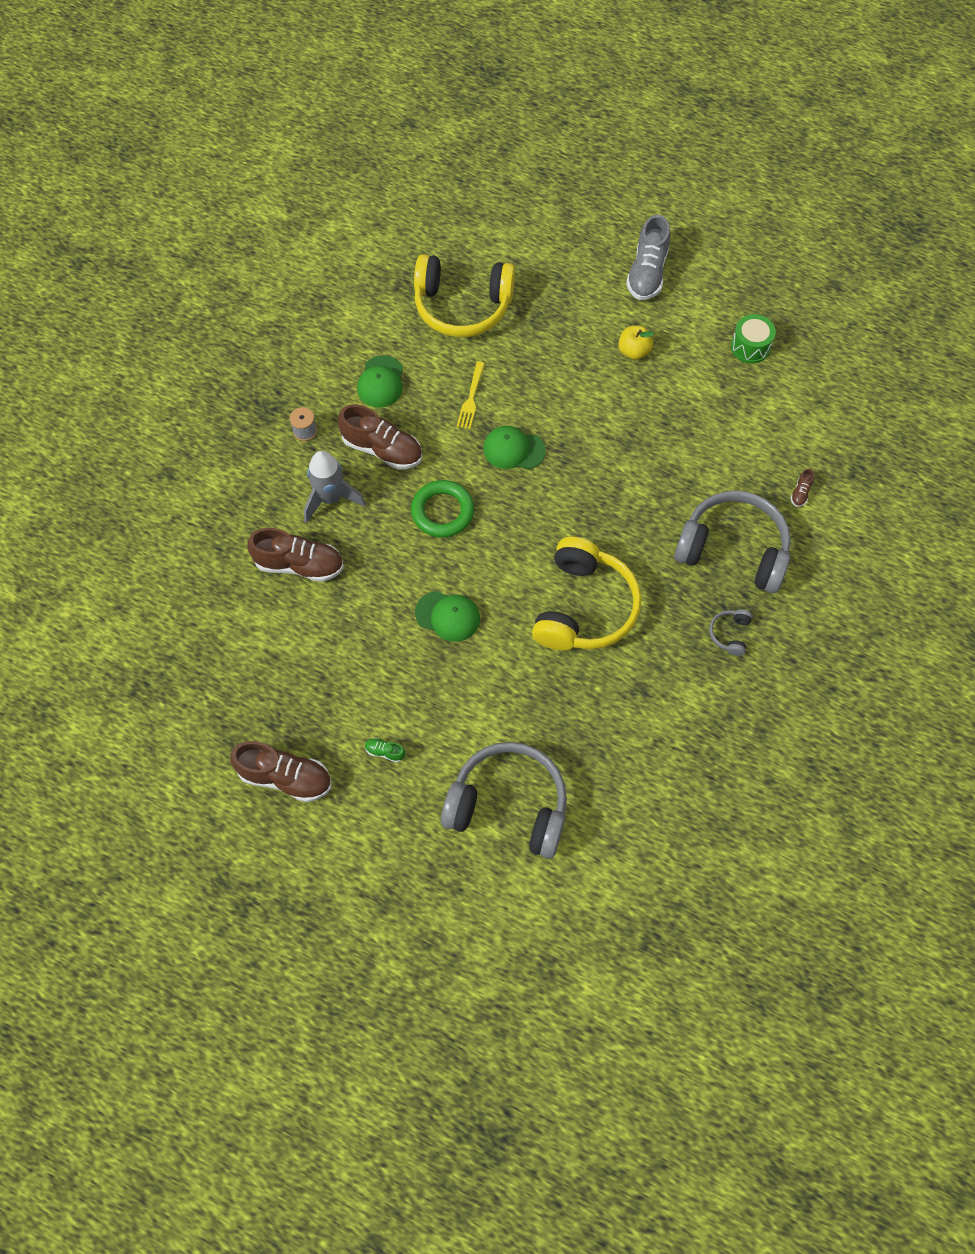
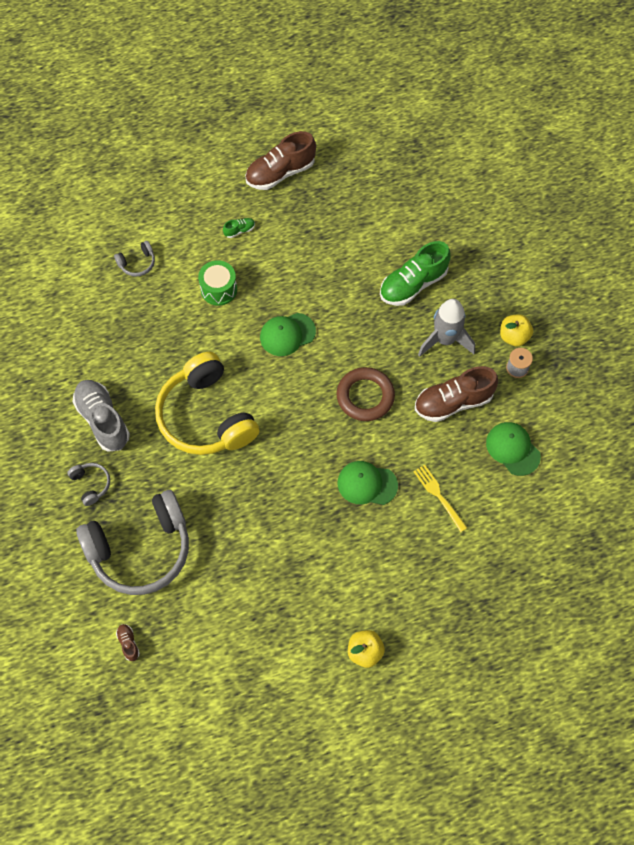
camera: 135 degrees right, 0 degrees up
(277, 454) = (513, 336): none -> yellow apple
(299, 564) = (413, 284): brown shoe -> green shoe
(442, 511) = (365, 396): green ring -> brown ring
(462, 306) = (530, 566): yellow headphones -> none
(508, 805) = (137, 263): grey headphones -> grey headphones, size x0.41
(513, 450) = (367, 484): green cap -> green cap turned 135 degrees counterclockwise
(647, 273) = (428, 742): grey shoe -> grey shoe (103, 420)
(750, 347) = (279, 747): green drum -> green drum (219, 289)

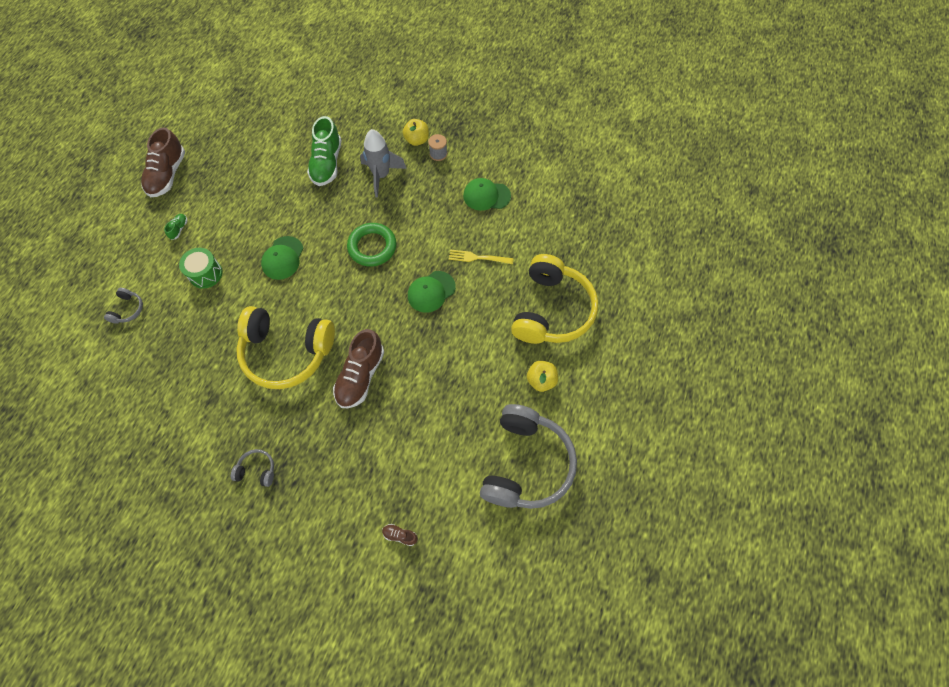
camera: 50 degrees left, 0 degrees up
(103, 420) = (217, 424): grey shoe -> none
(141, 549) = (339, 472): grey headphones -> grey headphones (526, 464)
(365, 396) = (372, 247): brown ring -> green ring
(445, 606) = (552, 310): none -> yellow headphones
(453, 402) = (425, 203): brown shoe -> brown shoe (360, 376)

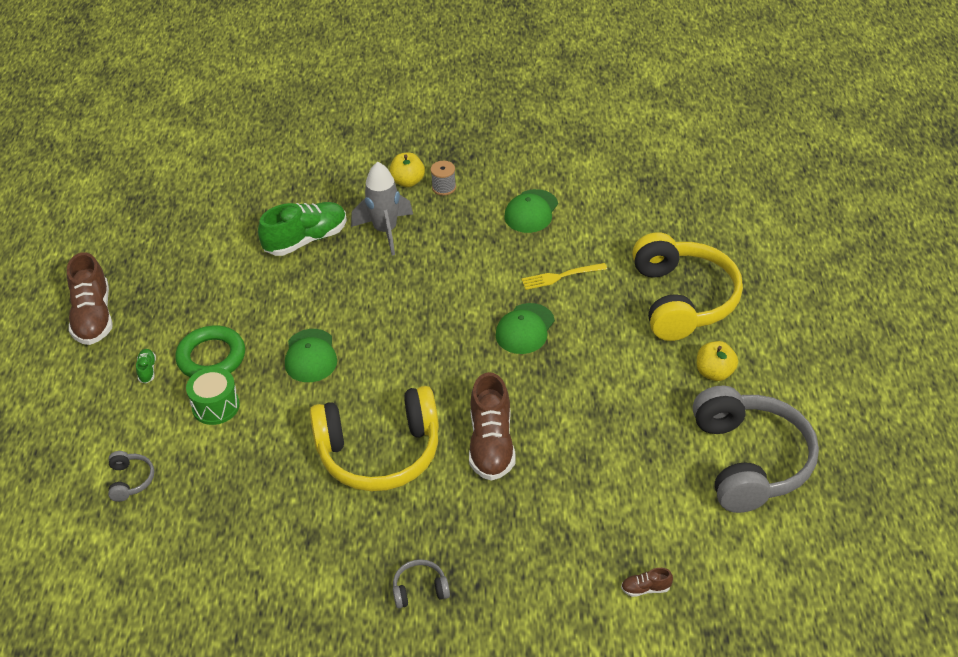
camera: 20 degrees left, 20 degrees down
(327, 163) = (306, 240): green shoe -> green shoe turned 105 degrees counterclockwise
(372, 247) = (421, 307): green ring -> green ring (211, 357)
(486, 196) = (531, 211): green cap -> green cap turned 45 degrees counterclockwise

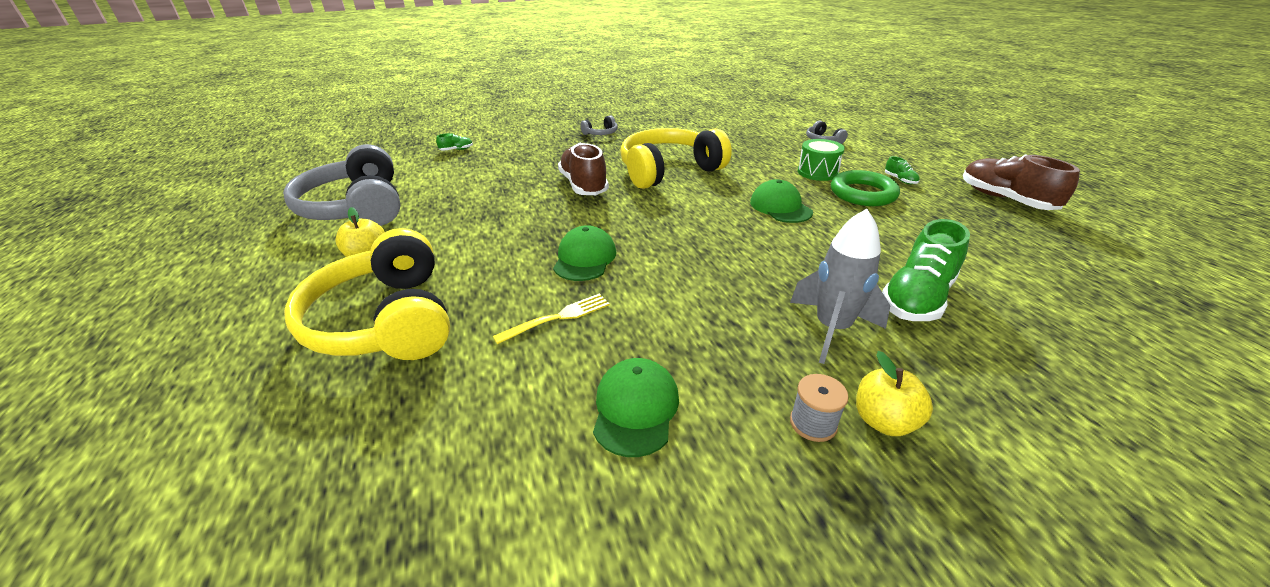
camera: 160 degrees right, 10 degrees down
(646, 589) = (456, 150): brown shoe -> green shoe

